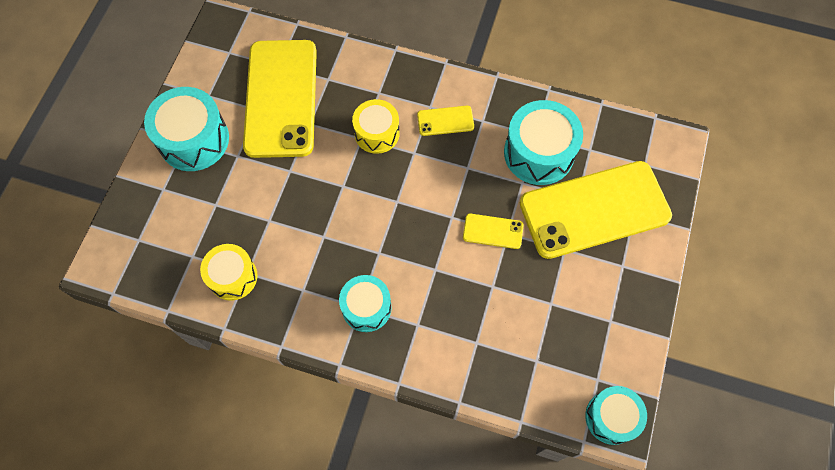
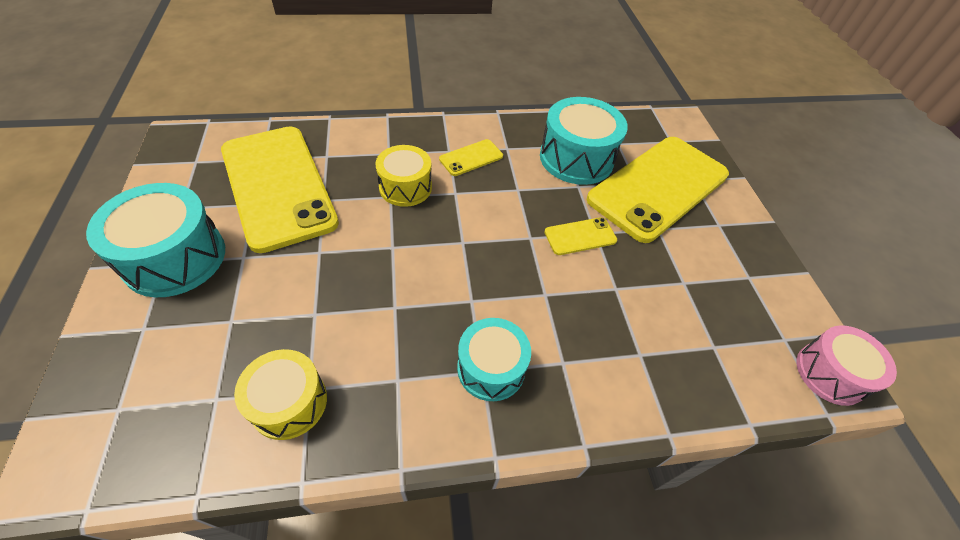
camera: 30 degrees left, 15 degrees down
(611, 417) = (830, 373): turquoise drum -> pink drum

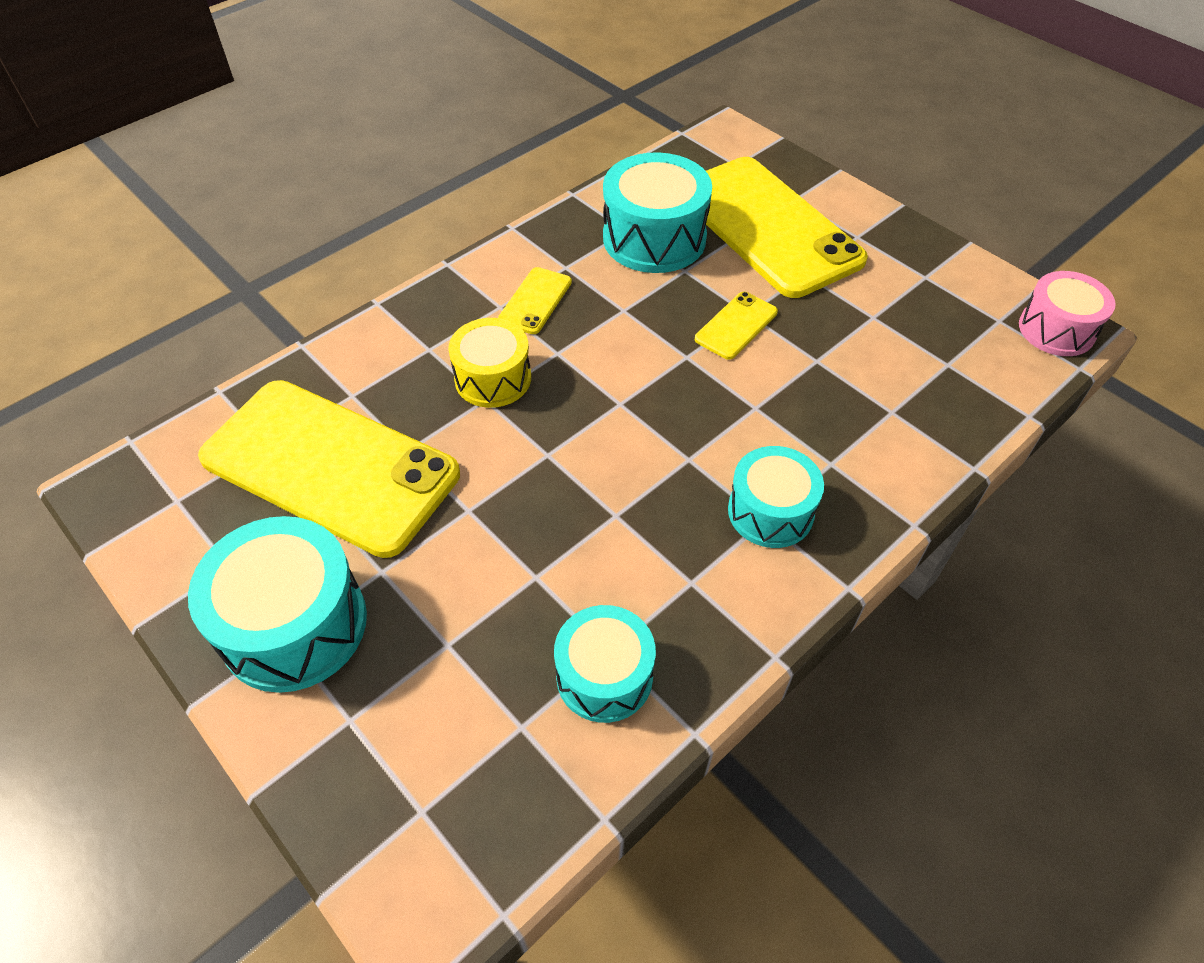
camera: 30 degrees left, 0 degrees up
(289, 402) = (604, 676): yellow drum -> turquoise drum
(658, 187) = (767, 226): yellow phone -> yellow phone turned 45 degrees counterclockwise

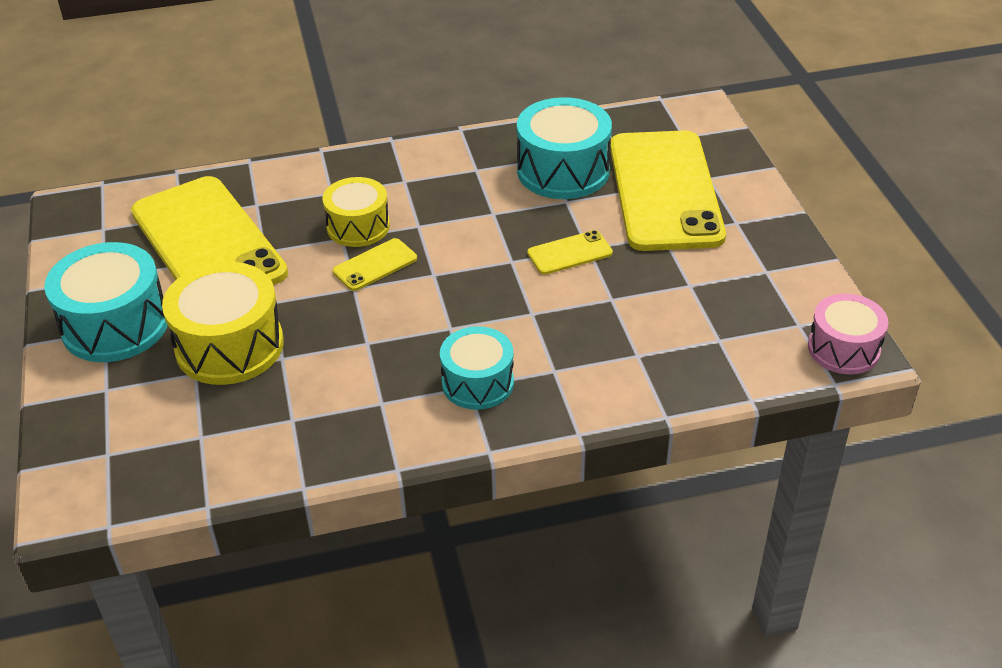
camera: 30 degrees right, 10 degrees down
(462, 589) = (229, 346): none -> yellow drum
(535, 301) = (432, 185): yellow phone -> yellow phone (375, 265)
(604, 676) = (275, 431): turquoise drum -> none

